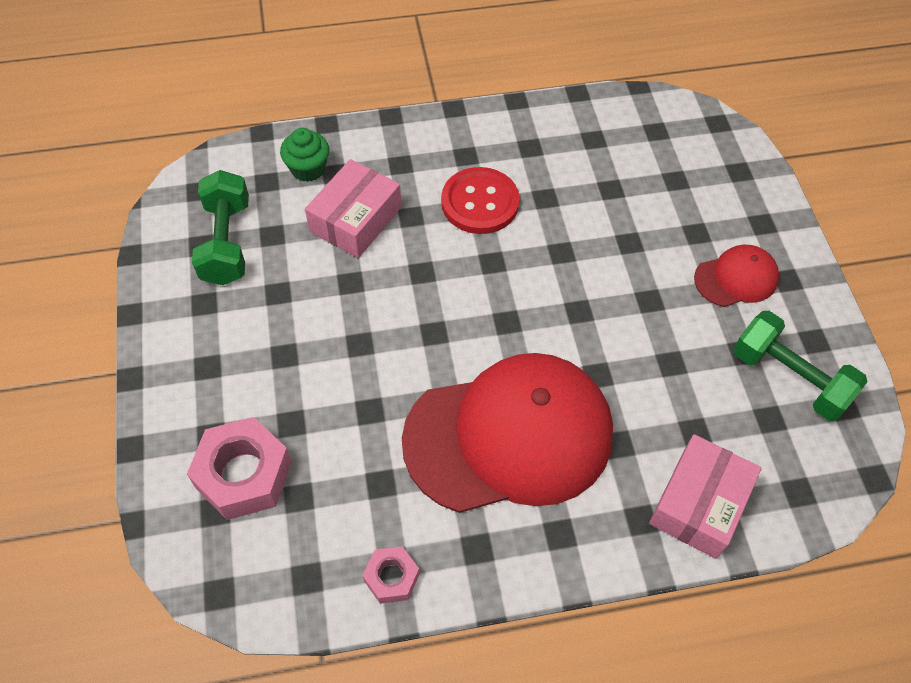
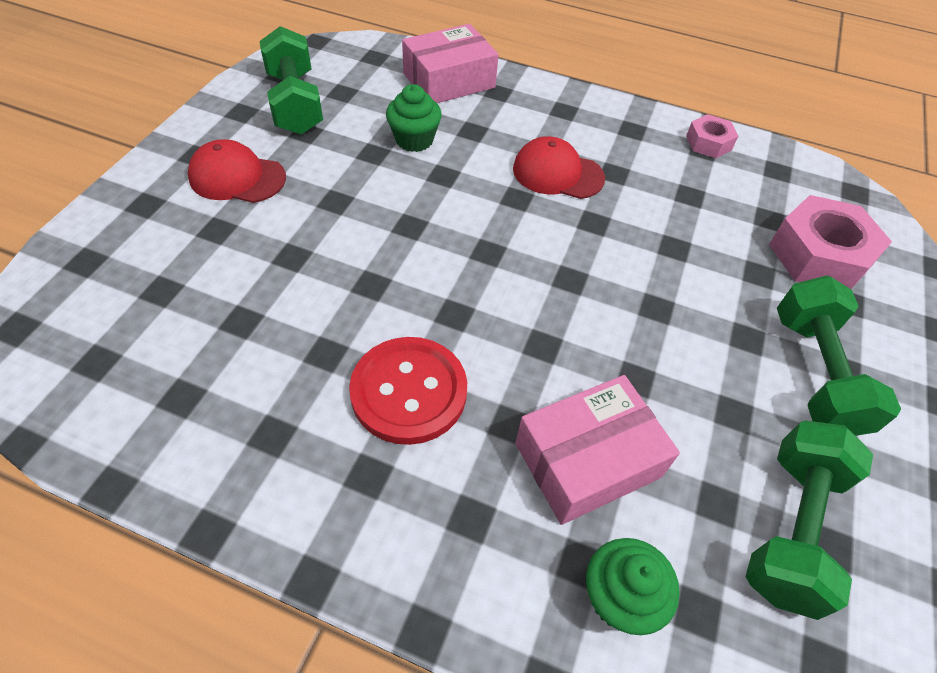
camera: 150 degrees left, 5 degrees down
(228, 352) = (815, 373): none -> green dumbbell
(509, 436) = (557, 173): red cap -> red cap, size x0.45
(655, 399) = (414, 140): none -> green cupcake

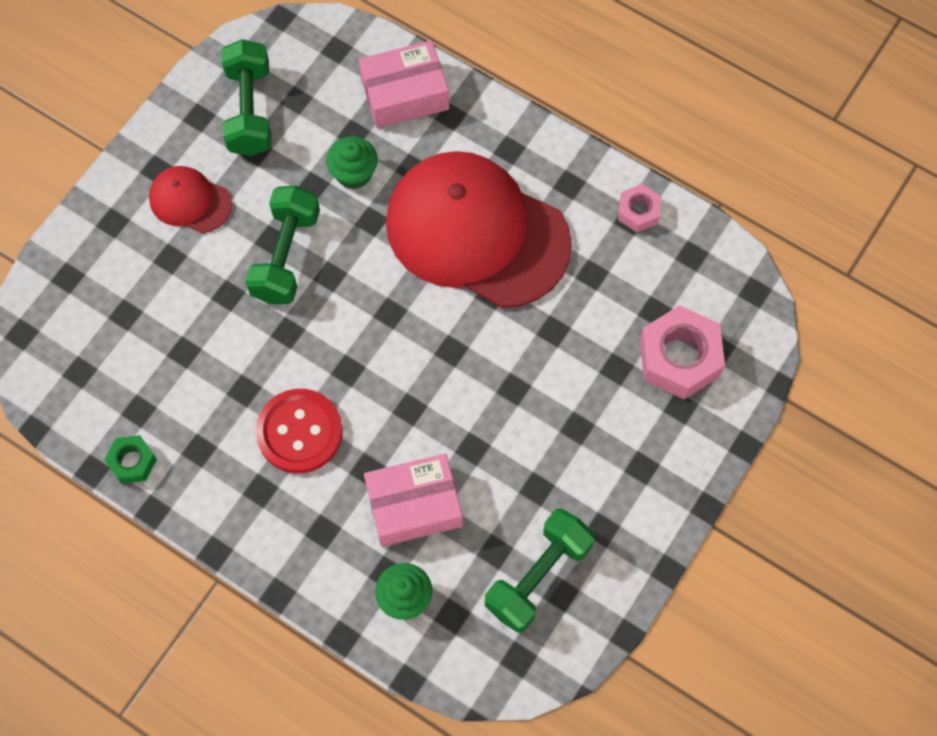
camera: 15 degrees right, 15 degrees up
(173, 466) = (132, 462): none -> green nut
(557, 173) = (477, 232): red cap -> red cap, size x2.23
(815, 373) = (616, 467): green dumbbell -> green dumbbell (286, 256)

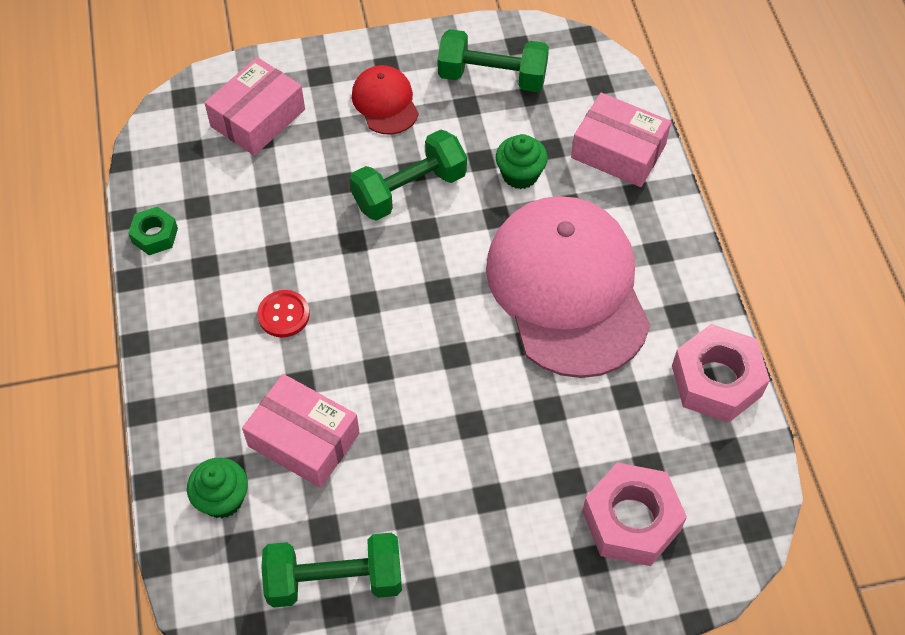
camera: 45 degrees right, 10 degrees down
(103, 299) = (258, 118): none -> pink box
(249, 110) = (492, 77): green dumbbell -> green dumbbell turned 60 degrees clockwise
(299, 432) = (283, 315): red button -> red button, size x0.59
(477, 232) = (567, 289): red cap -> pink cap
(638, 211) = (716, 380): pink nut -> pink nut, size x1.84

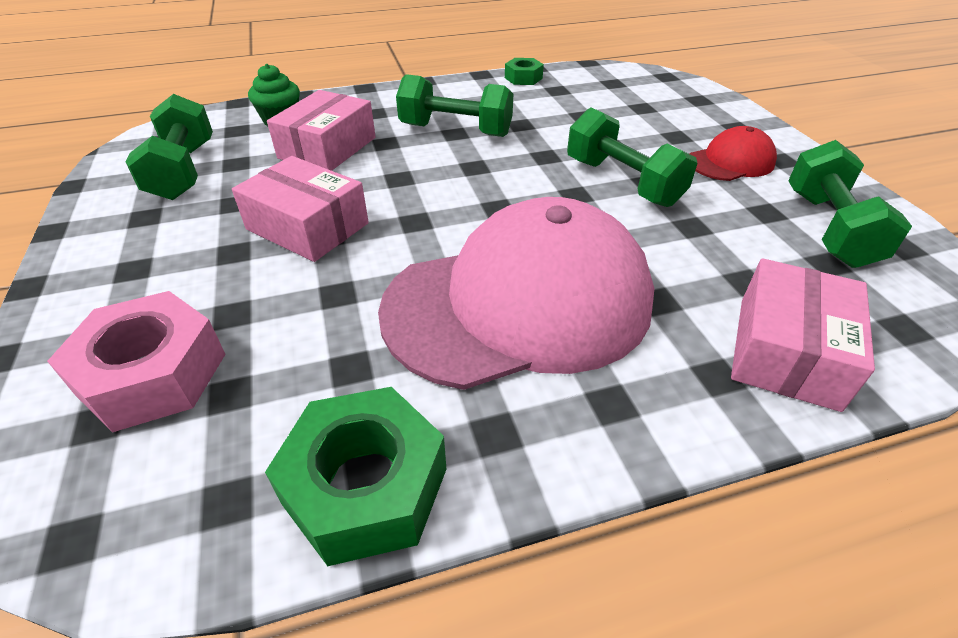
camera: 85 degrees right, 15 degrees down
(258, 118) = (665, 104): pink box -> pink box (307, 226)
(283, 315) = (456, 130): red button -> green dumbbell
(520, 175) = (686, 256): green cupcake -> none
(716, 380) = (366, 486): pink nut -> green nut

